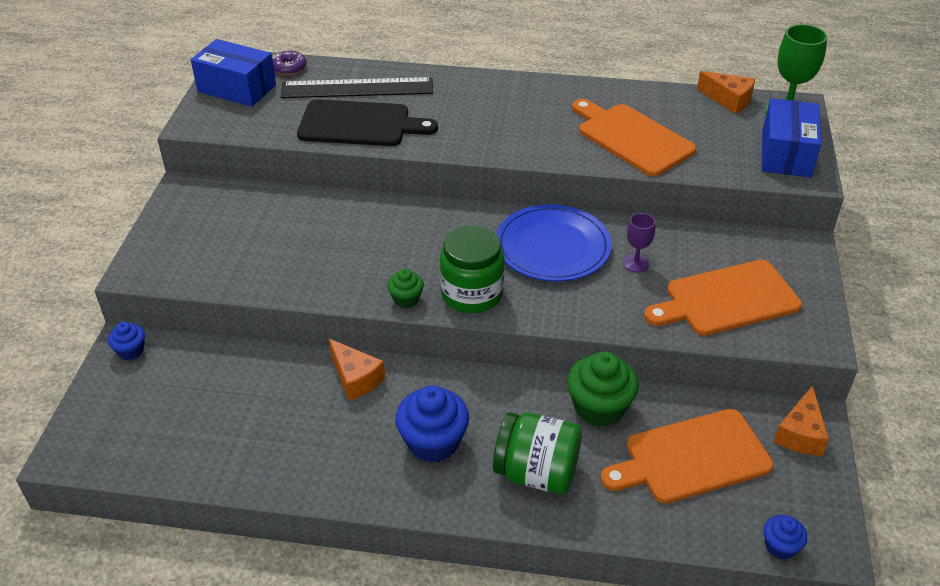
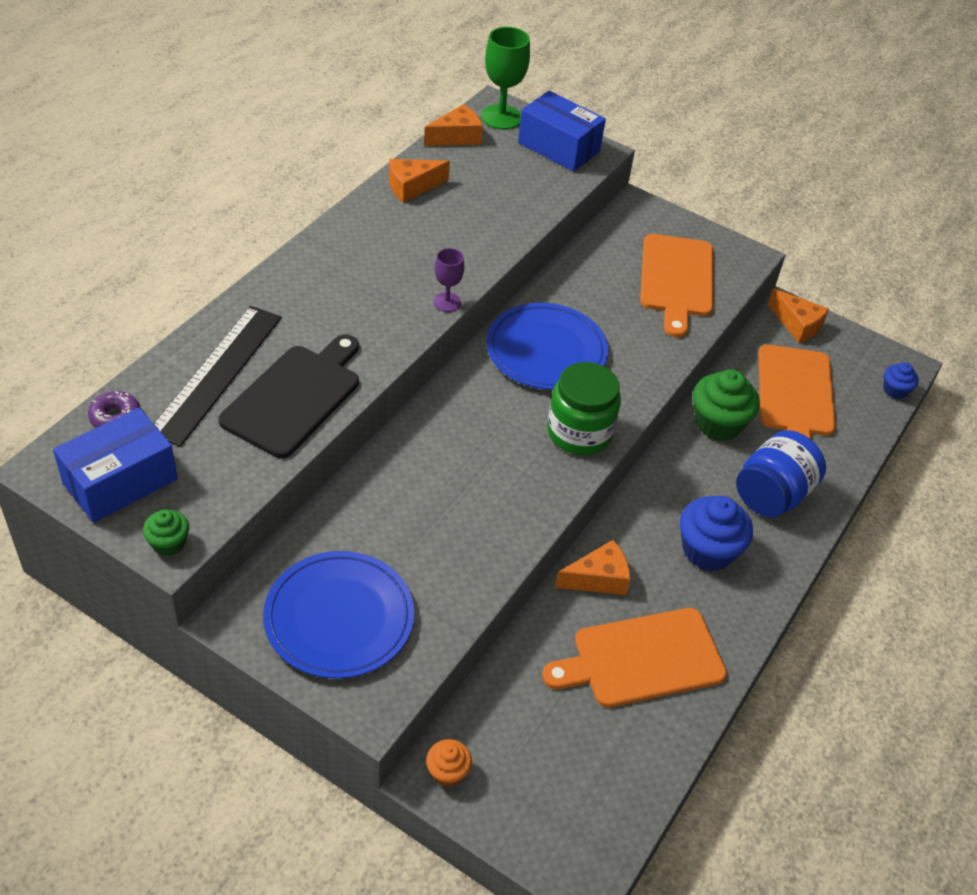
camera: 70 degrees left, 5 degrees up
(131, 351) = (447, 772): blue cupcake -> orange cupcake
(206, 232) = (339, 617): none -> blue plate
(406, 299) = (559, 482): green cupcake -> green cupcake (168, 543)
(536, 473) = (772, 495): green jar -> blue jar
(632, 138) = (470, 219): orange cutting board -> orange cutting board (642, 659)
(636, 263) = (601, 309): purple goblet -> purple goblet (447, 302)
(638, 100) = (412, 187): none -> orange cheese

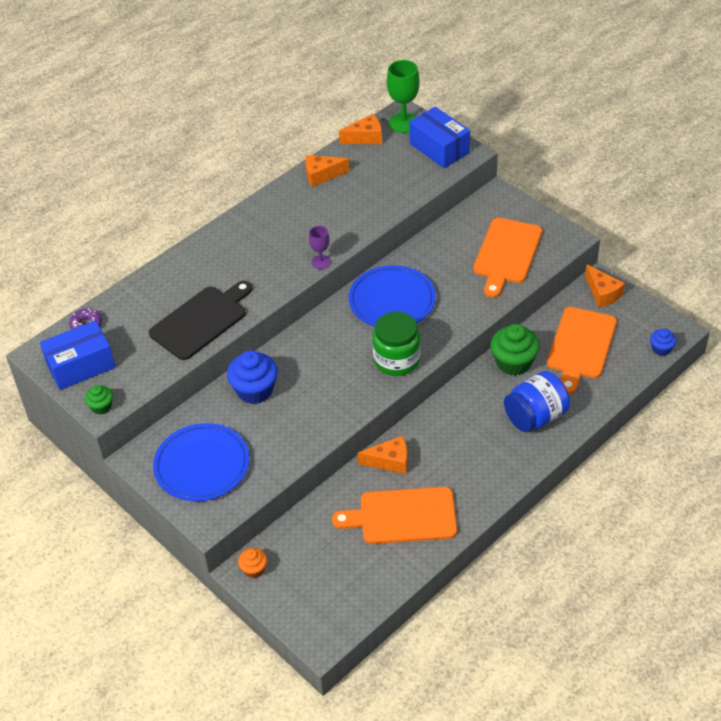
camera: 20 degrees right, 0 degrees up
(217, 373) = (156, 301): black ruler -> none
(707, 550) = (474, 450): blue cupcake -> blue cupcake (254, 390)

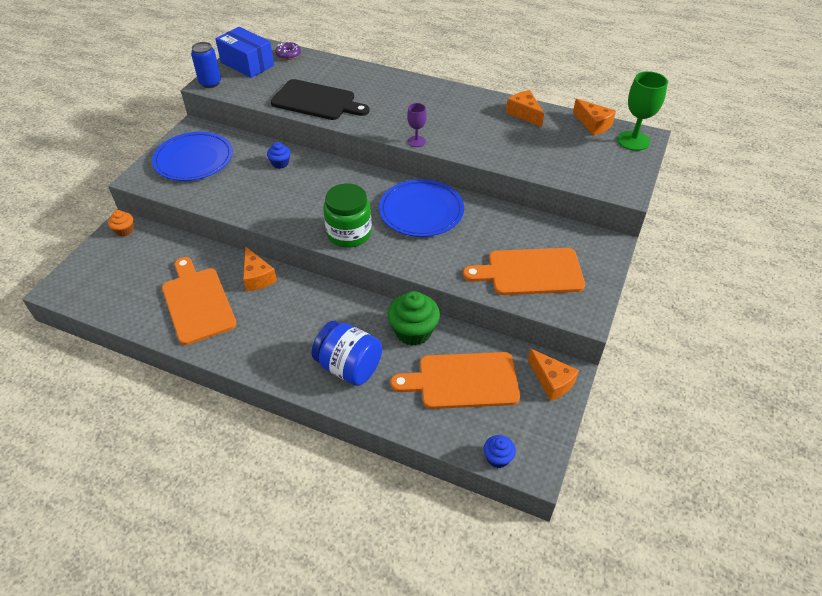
camera: 65 degrees right, 0 degrees up
(101, 407) = (210, 83): green cupcake -> blue can
(254, 390) = (280, 163): blue cupcake -> blue cupcake, size x0.54
(439, 148) = (617, 171): blue box -> none
(602, 293) = (551, 381): orange cheese -> orange cheese turned 75 degrees counterclockwise

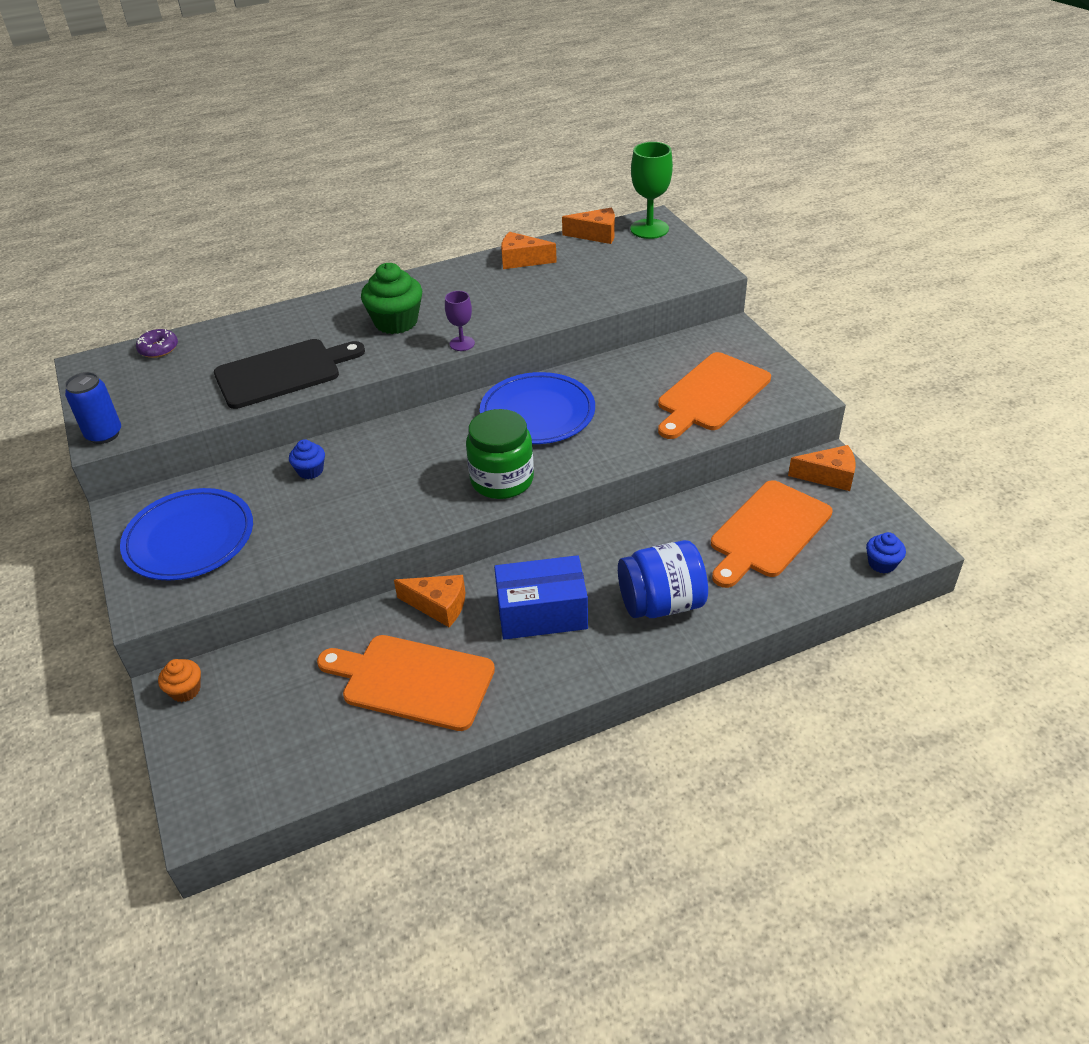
camera: 45 degrees left, 5 degrees down
(247, 64) = (118, 387): blue box -> blue box (542, 613)
(413, 331) = (666, 529): green cupcake -> green cupcake (396, 322)

